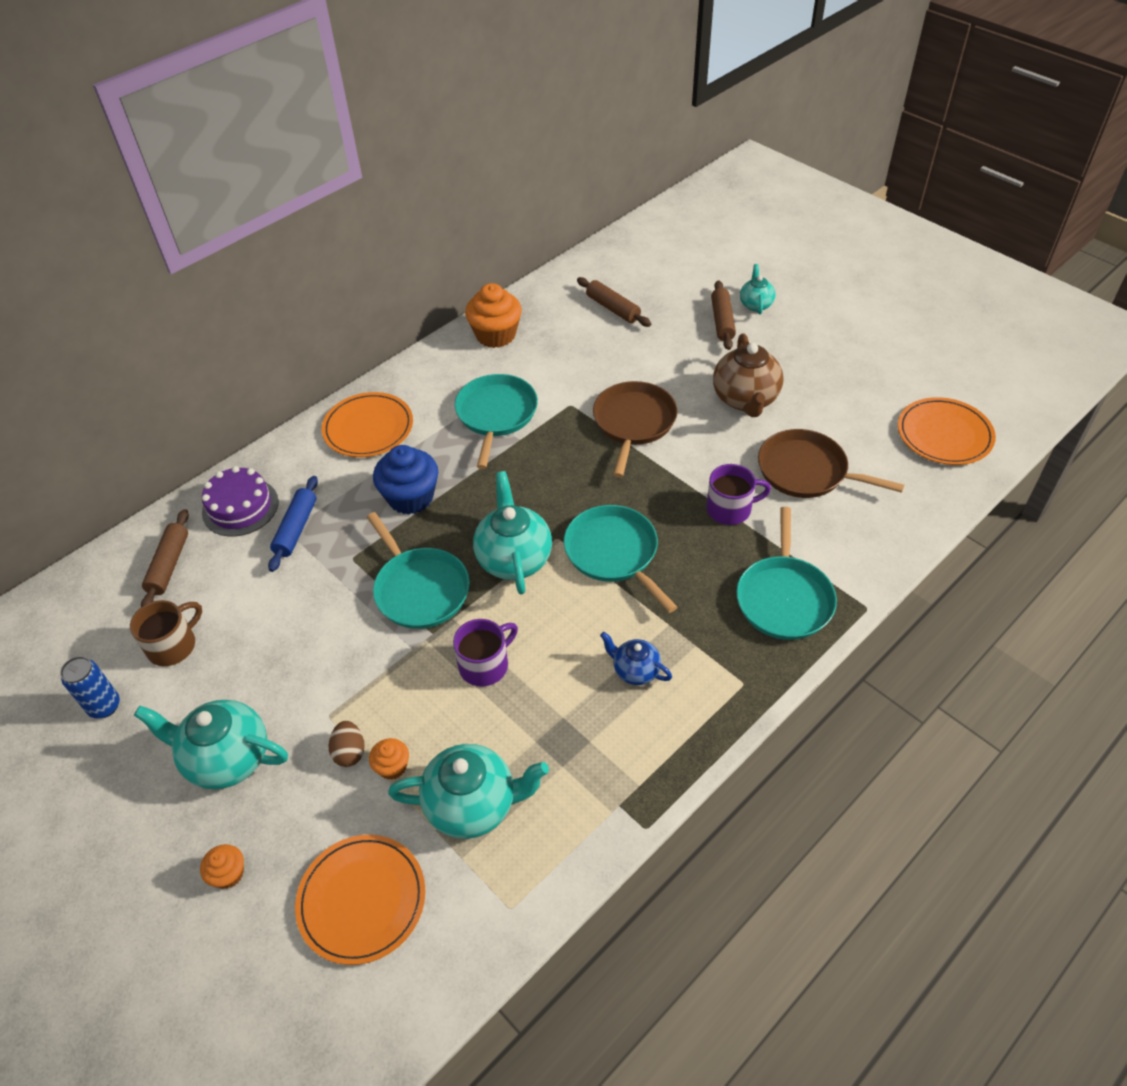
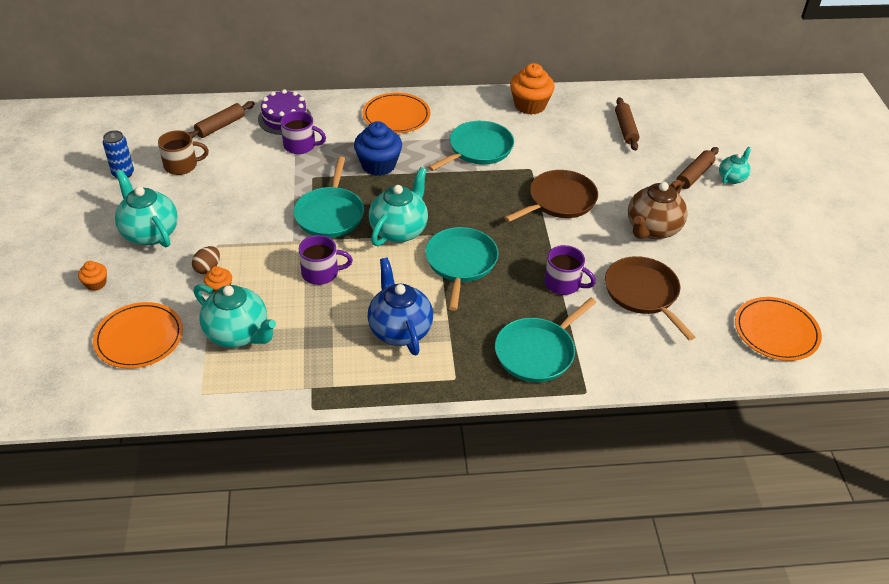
camera: 35 degrees right, 5 degrees down
(296, 529) = (300, 145): blue rolling pin -> purple mug
(635, 670) = (400, 330): blue teapot -> blue teapot, size x1.80

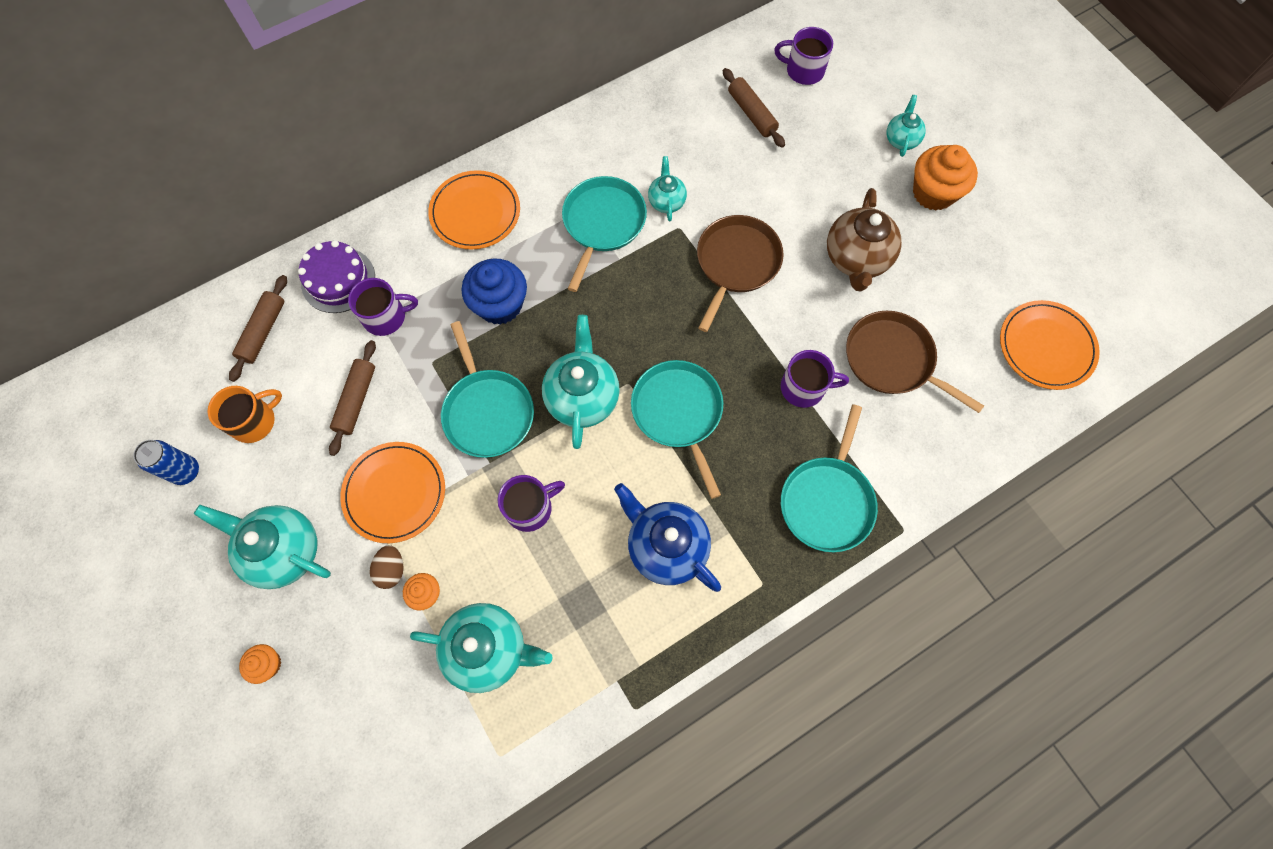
camera: 25 degrees left, 25 degrees up
(139, 338) = (375, 717): orange plate -> orange plate (395, 493)
(182, 165) = (255, 421): brown mug -> orange mug
(530, 105) = (624, 123): orange cupcake -> orange cupcake (933, 192)
(531, 153) = (666, 201): none -> turquoise teapot
(680, 119) = (803, 70): none -> purple mug
(694, 175) = (860, 154): brown rolling pin -> brown rolling pin (356, 400)

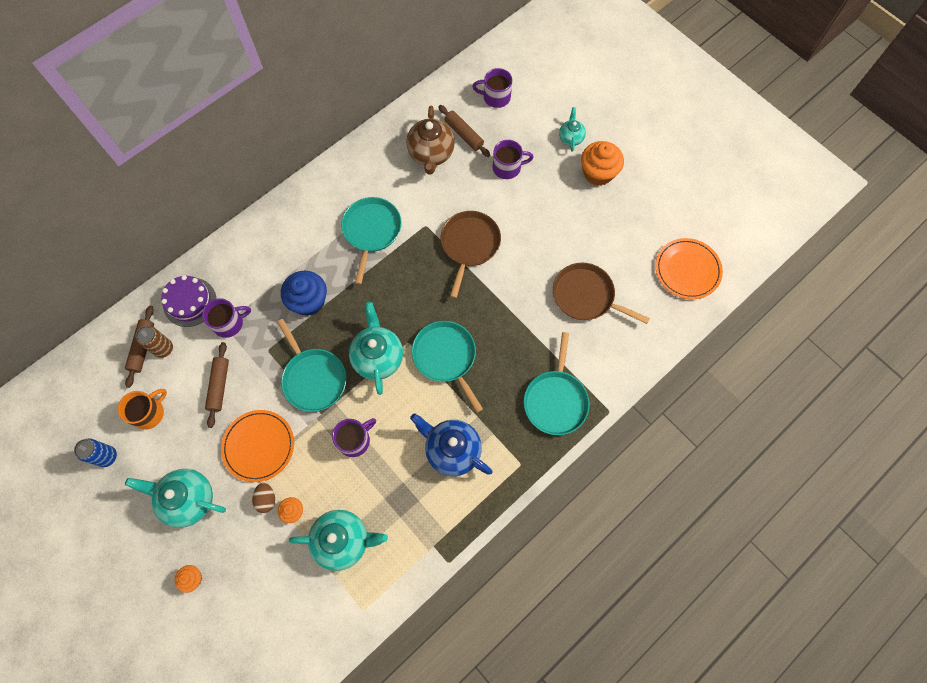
camera: 10 degrees left, 0 degrees up
(291, 337) = (164, 349): none -> brown can
(475, 212) = (279, 237): orange plate -> none
(666, 201) = (414, 208): turquoise teapot -> none
(804, 387) = (529, 325): purple mug -> purple mug (507, 167)
(856, 259) = (551, 229): brown teapot -> brown teapot (431, 154)

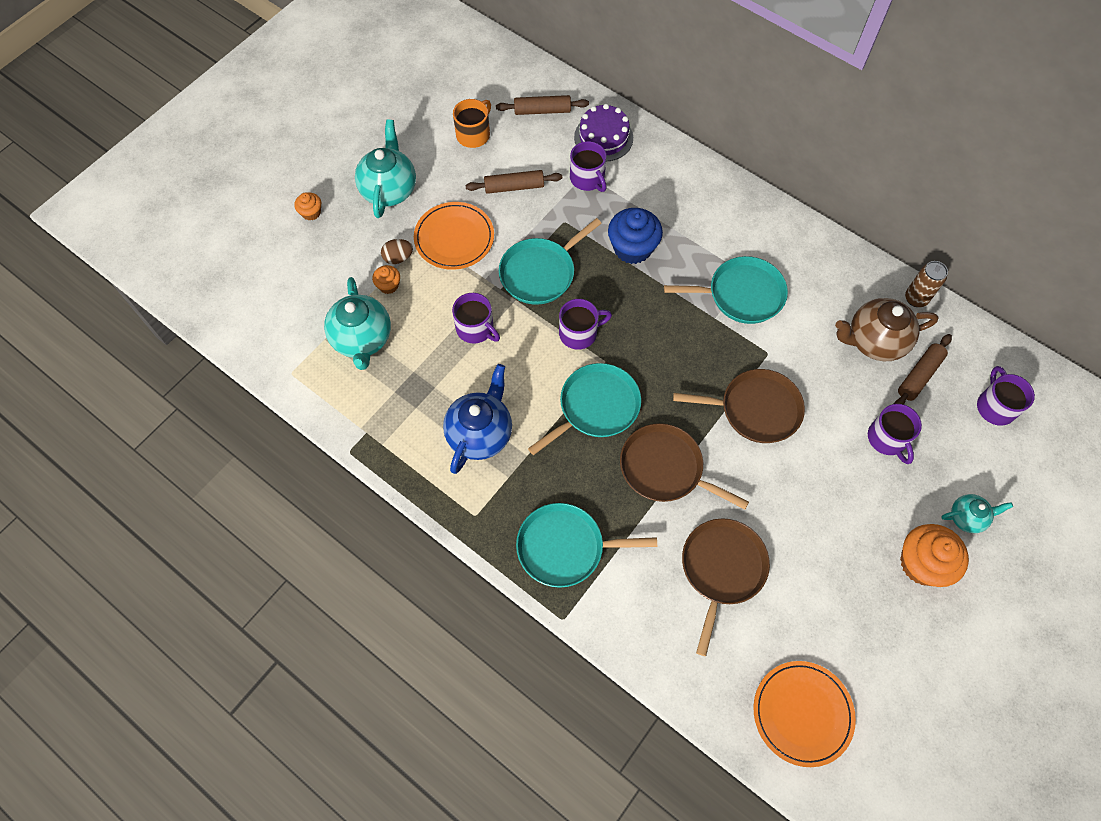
camera: 80 degrees right, 5 degrees down
(107, 456) = (423, 112): blue can -> none
(149, 413) = (474, 134): orange mug -> orange mug turned 90 degrees counterclockwise
(164, 349) = (545, 128): brown can -> brown can (916, 298)
(378, 357) = (579, 333): turquoise teapot -> purple mug
(505, 317) = (665, 468): none -> brown pan

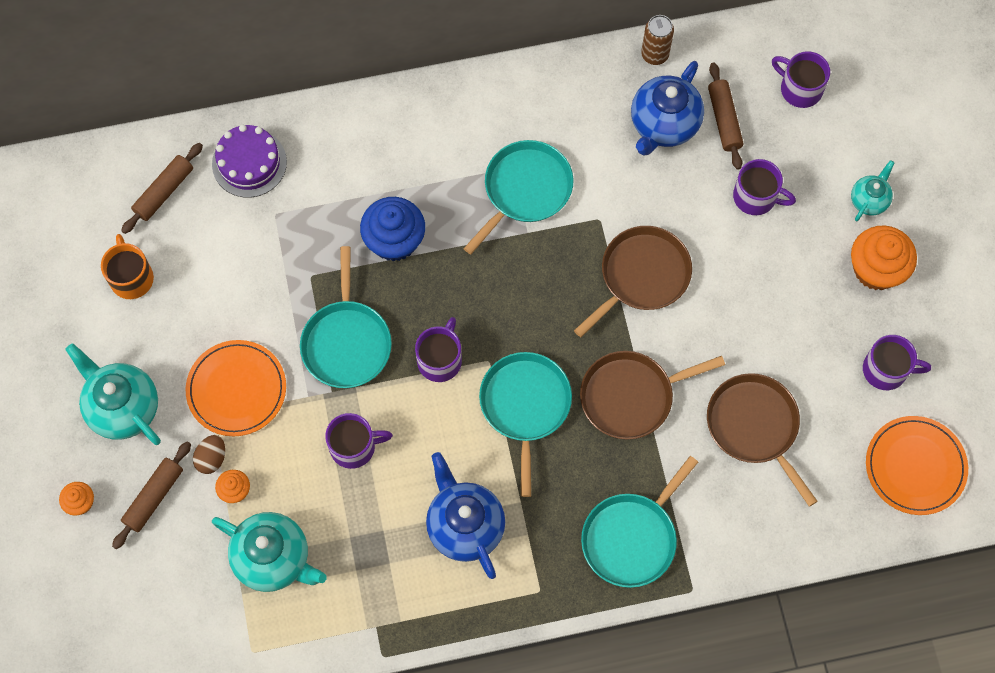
camera: 50 degrees left, 5 degrees up
(514, 187) = (229, 289): brown rolling pin -> brown rolling pin (154, 497)
(587, 179) = (282, 216): purple mug -> purple mug (886, 370)
(874, 341) = (663, 125): brown teapot -> blue teapot

